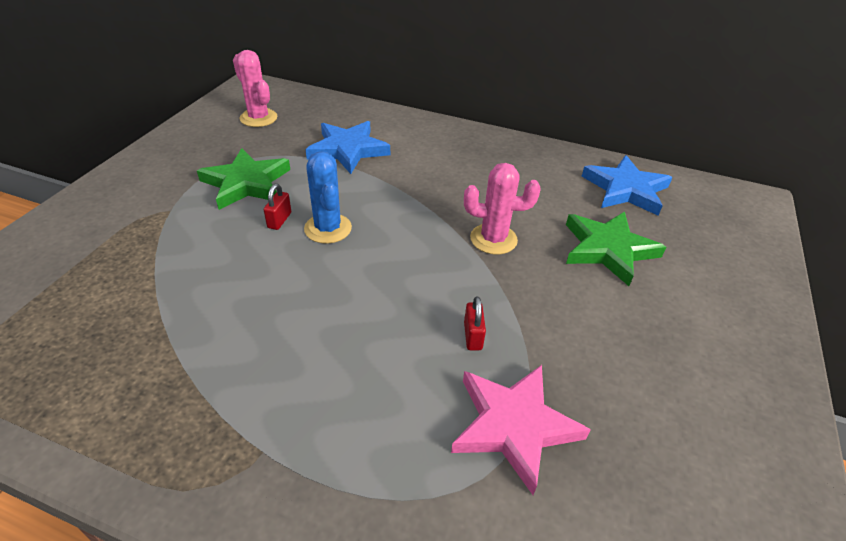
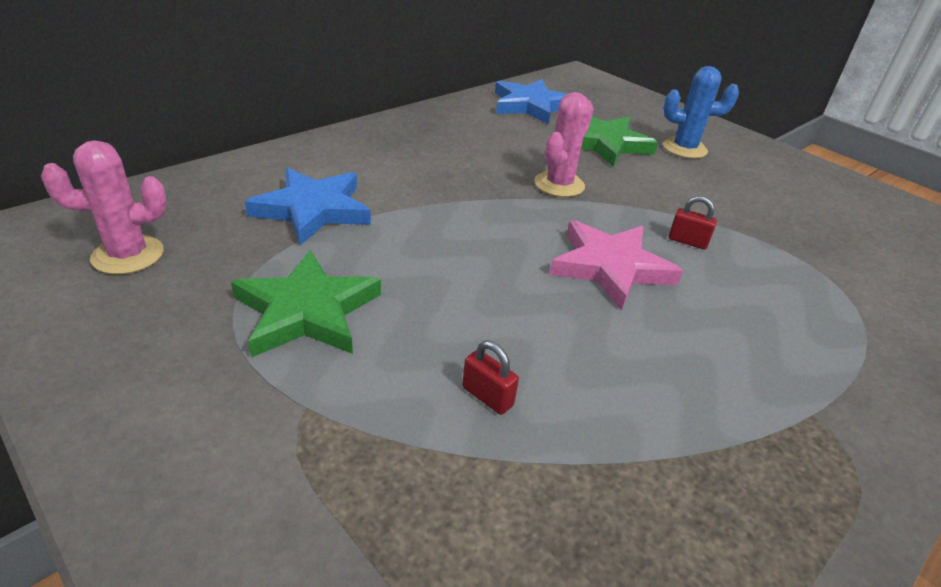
camera: 65 degrees left, 5 degrees down
(279, 220) = (424, 304): red padlock -> red padlock (487, 396)
(328, 228) = (471, 272): blue cactus -> blue cactus (684, 148)
(514, 426) = (793, 259): pink star -> pink star (610, 267)

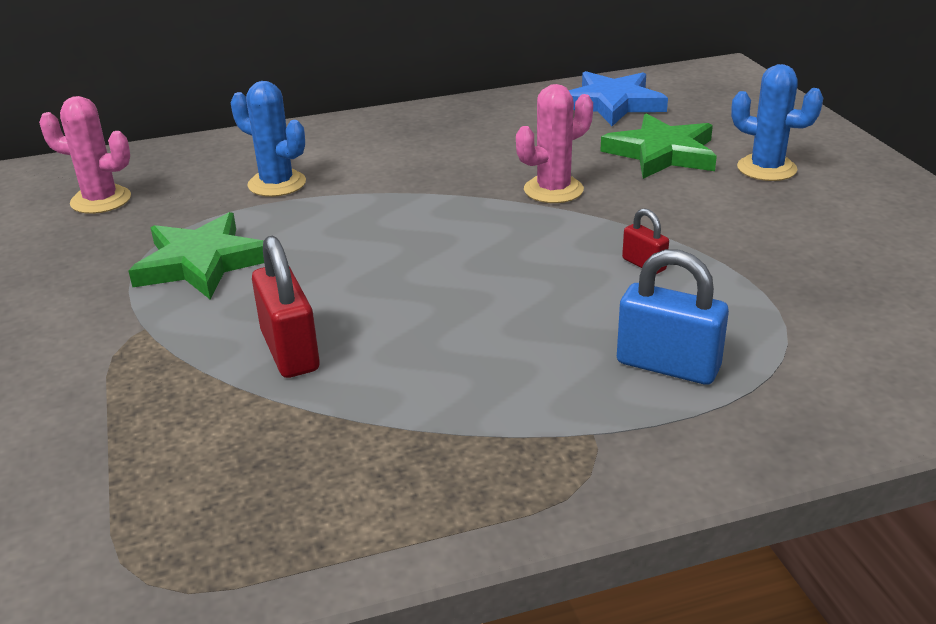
camera: 30 degrees right, 5 degrees down
(313, 210) = (277, 184): blue star -> blue cactus
(487, 396) = (290, 351): red padlock -> red padlock, size x1.86
(610, 267) = (522, 274): pink star -> none
(795, 332) = (668, 365): none -> blue padlock

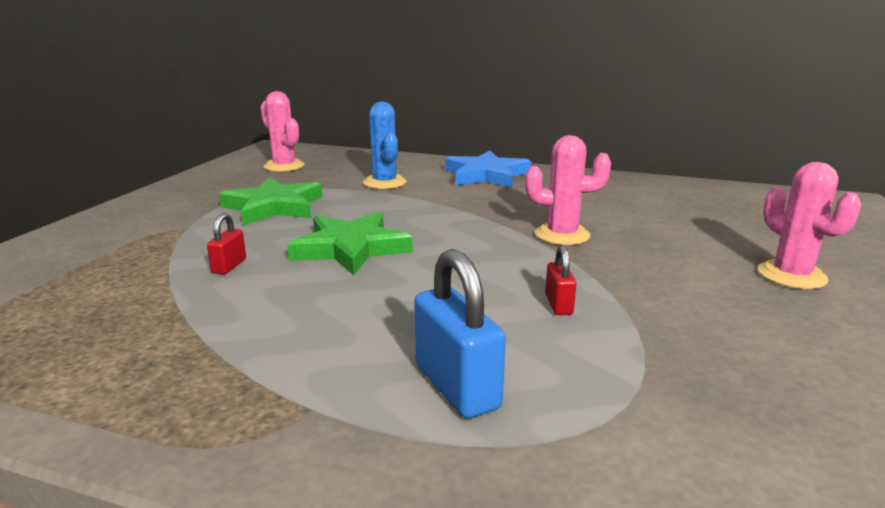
camera: 35 degrees right, 10 degrees down
(290, 351) = (229, 266): red padlock -> red padlock, size x0.54
(612, 104) = (699, 198): blue star -> blue star (486, 175)
(662, 153) = (696, 238): green star -> green star (351, 248)
(766, 168) = (791, 275): blue cactus -> pink cactus

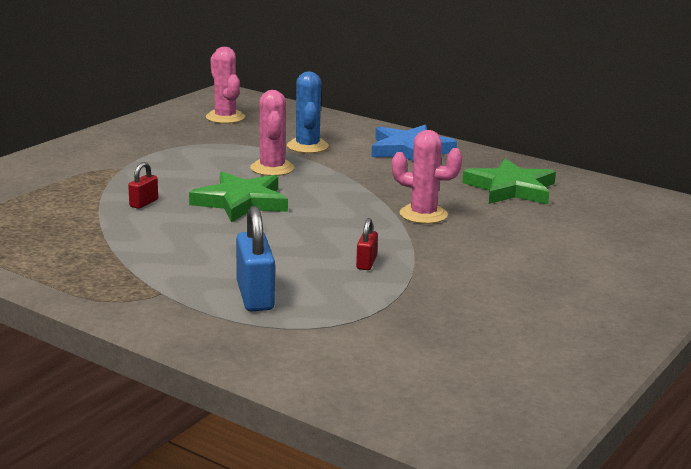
camera: 15 degrees right, 0 degrees up
(274, 207) = (197, 158): green star -> green star (511, 189)
(791, 275) = (577, 271): pink cactus -> pink cactus (272, 168)

